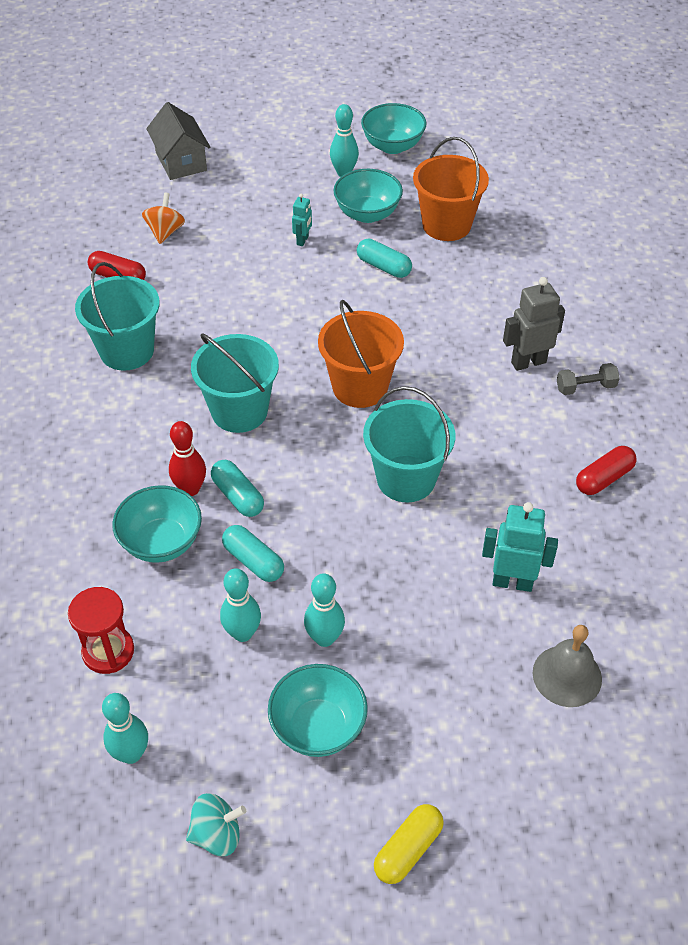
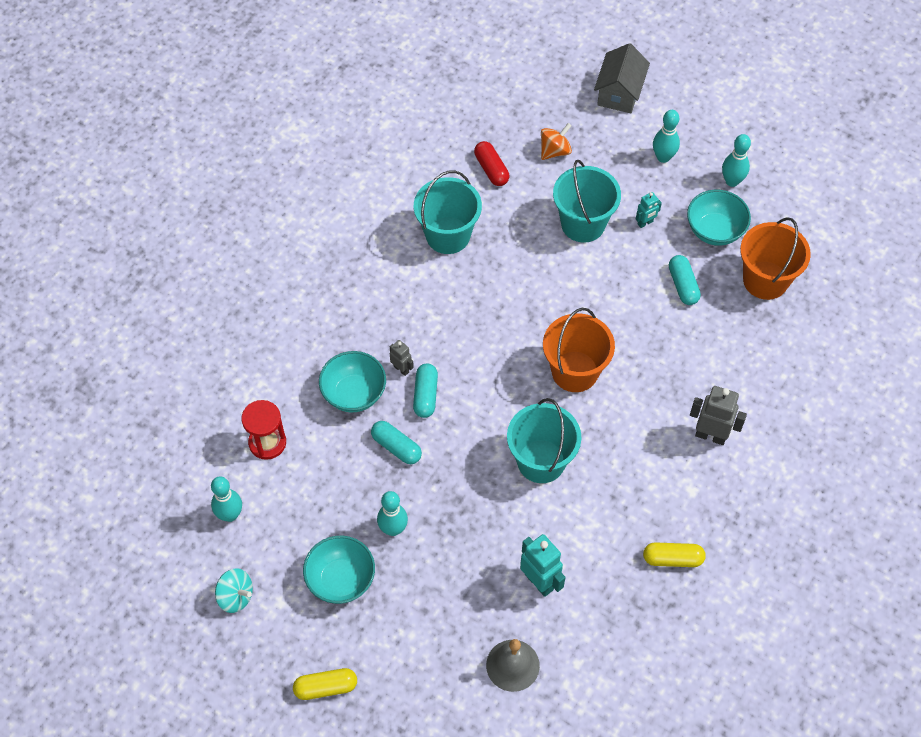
camera: 40 degrees right, 10 degrees up
(190, 489) = (401, 369): red bowling pin -> grey robot
(239, 411) = (480, 333): turquoise bucket -> turquoise bucket (583, 224)
(242, 633) = (350, 489): turquoise bowling pin -> turquoise bowling pin (663, 157)
(253, 561) = (396, 447): turquoise capsule -> turquoise capsule turned 45 degrees counterclockwise
(392, 146) = (794, 180): turquoise bowl -> none
(585, 387) = (731, 484): grey dumbbell -> none
(604, 478) = (672, 559): red capsule -> yellow capsule

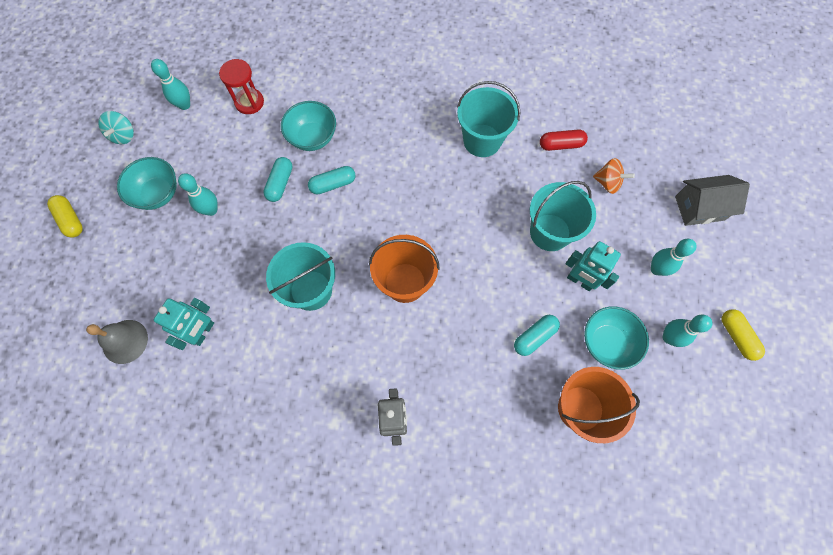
camera: 65 degrees right, 10 degrees up
(401, 369) = (348, 159): grey robot -> none
(491, 169) = (561, 145): red capsule -> red capsule turned 45 degrees clockwise
(645, 223) = (580, 281): turquoise robot -> turquoise robot, size x1.77
(672, 559) = (262, 432): yellow capsule -> yellow capsule (736, 336)

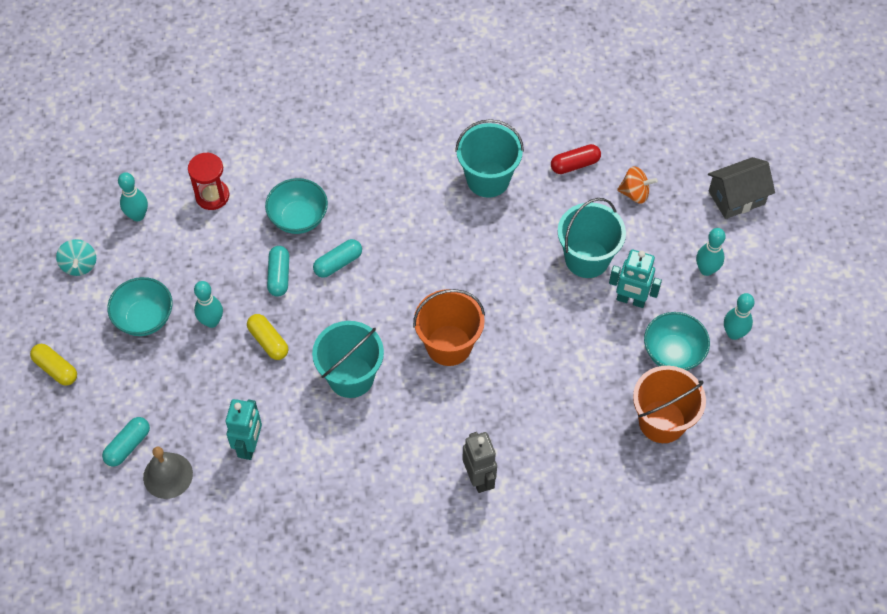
camera: 15 degrees left, 10 degrees down
(534, 337) = (598, 366): turquoise capsule -> turquoise capsule (128, 446)
(736, 336) = (800, 316): yellow capsule -> yellow capsule (268, 341)

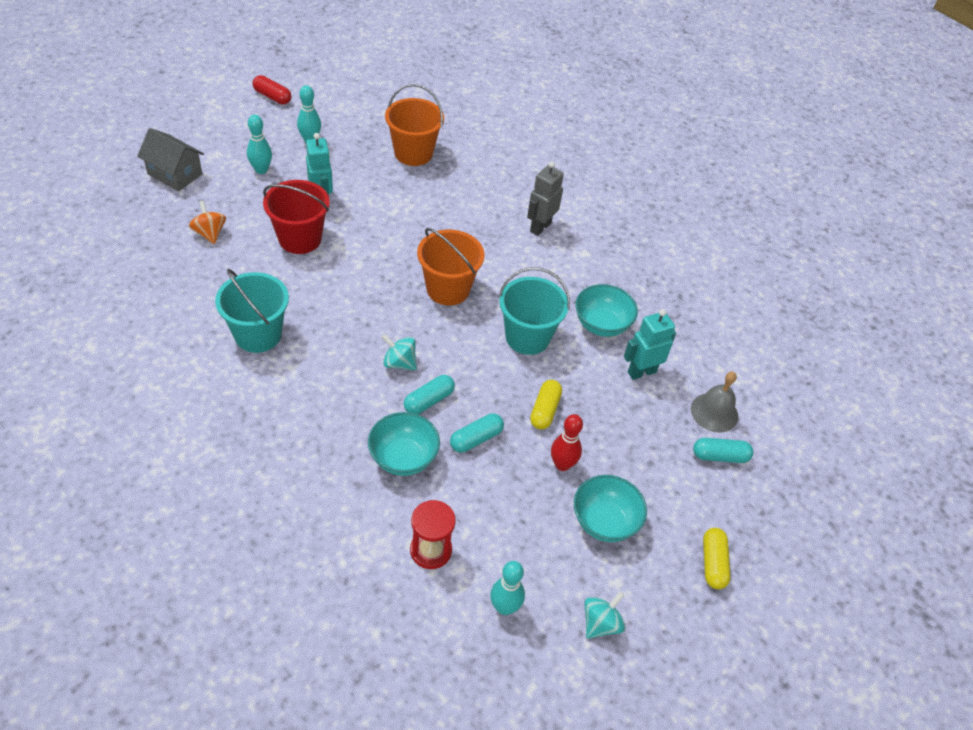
camera: 130 degrees left, 10 degrees down
(211, 321) = (562, 464): turquoise bowling pin -> red bowling pin
(338, 263) = (429, 401): turquoise capsule -> turquoise capsule turned 60 degrees counterclockwise
(391, 263) = (399, 363): none -> turquoise spinning top
(575, 164) = (201, 282): red capsule -> red capsule (272, 97)
(587, 258) = (300, 239): turquoise bucket -> red bucket
(673, 353) = (352, 165): turquoise bowl -> turquoise bowl (601, 325)

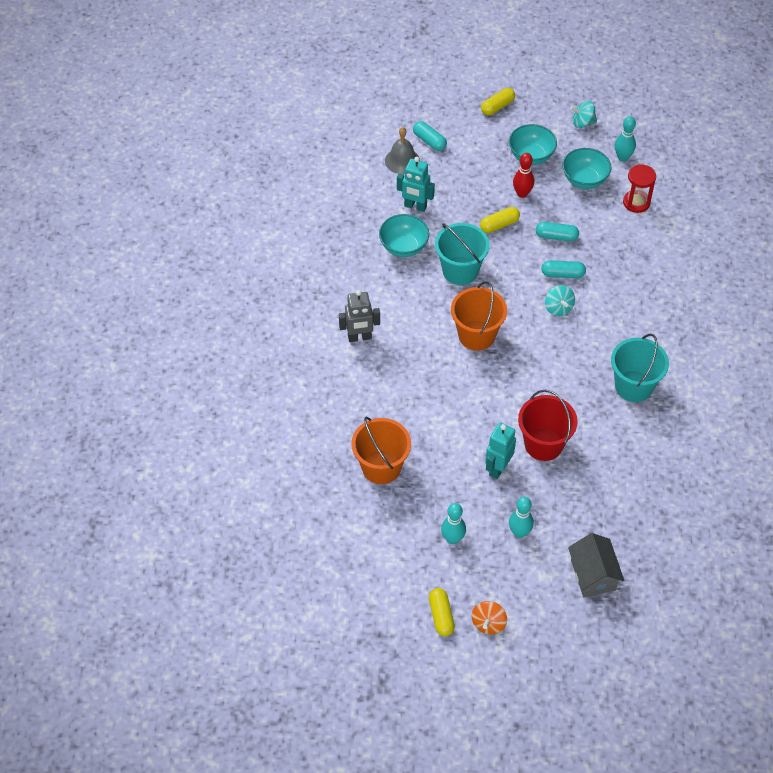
camera: 130 degrees left, 5 degrees up
(210, 233) = (607, 494): orange spinning top -> orange spinning top (488, 623)
(272, 97) = (441, 616): red capsule -> yellow capsule
(403, 458) = (608, 254): turquoise bowl -> turquoise bowl (584, 180)

